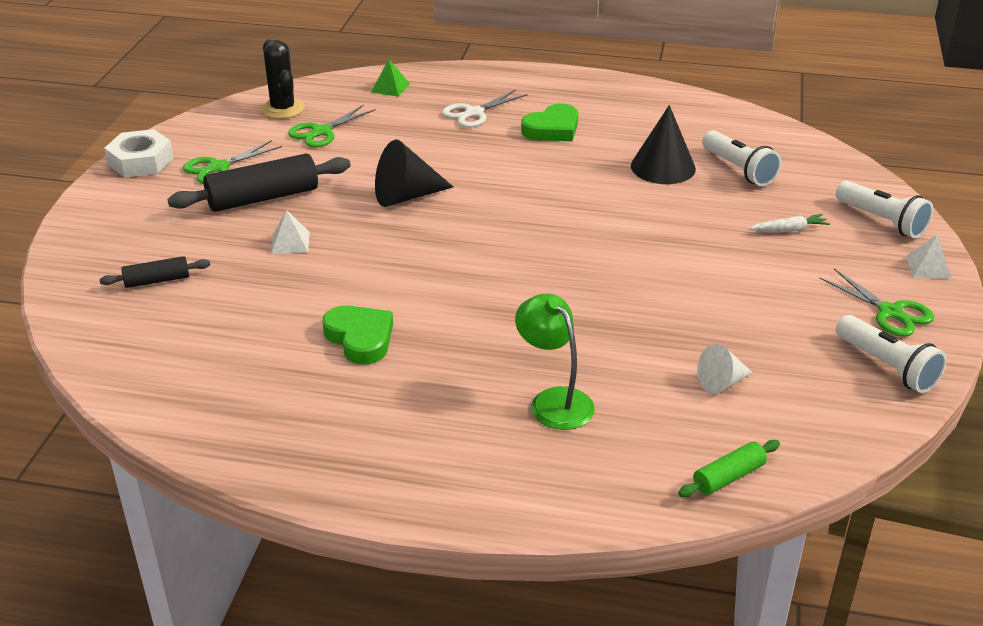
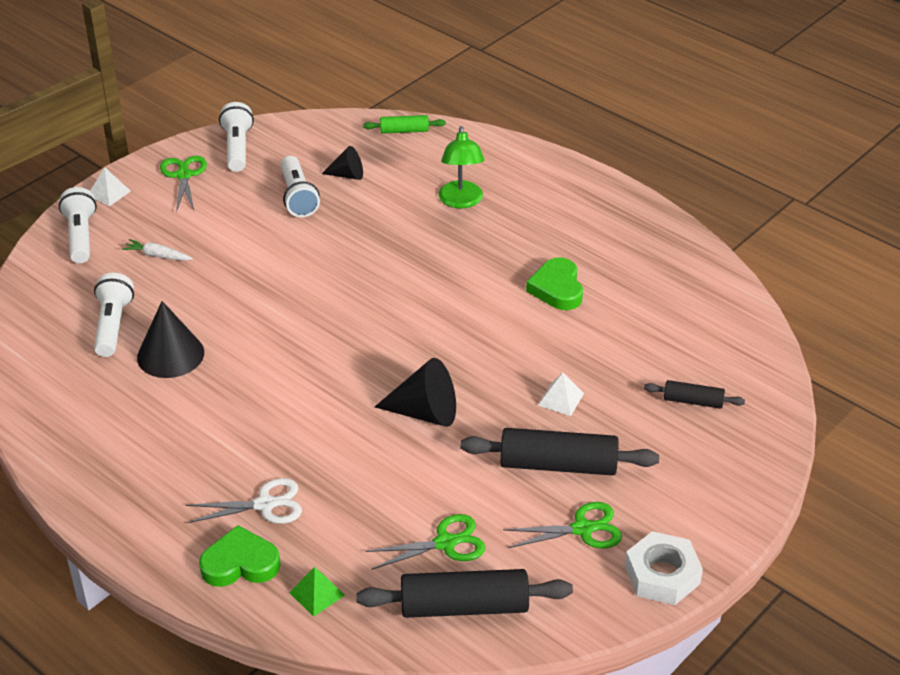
camera: 150 degrees left, 5 degrees up
(283, 109) = (464, 606): black cactus -> black rolling pin
(552, 129) = (212, 445): green heart -> green heart (240, 563)
(721, 382) = (347, 175): white cone -> black cone
(741, 335) = (298, 197): none -> white flashlight

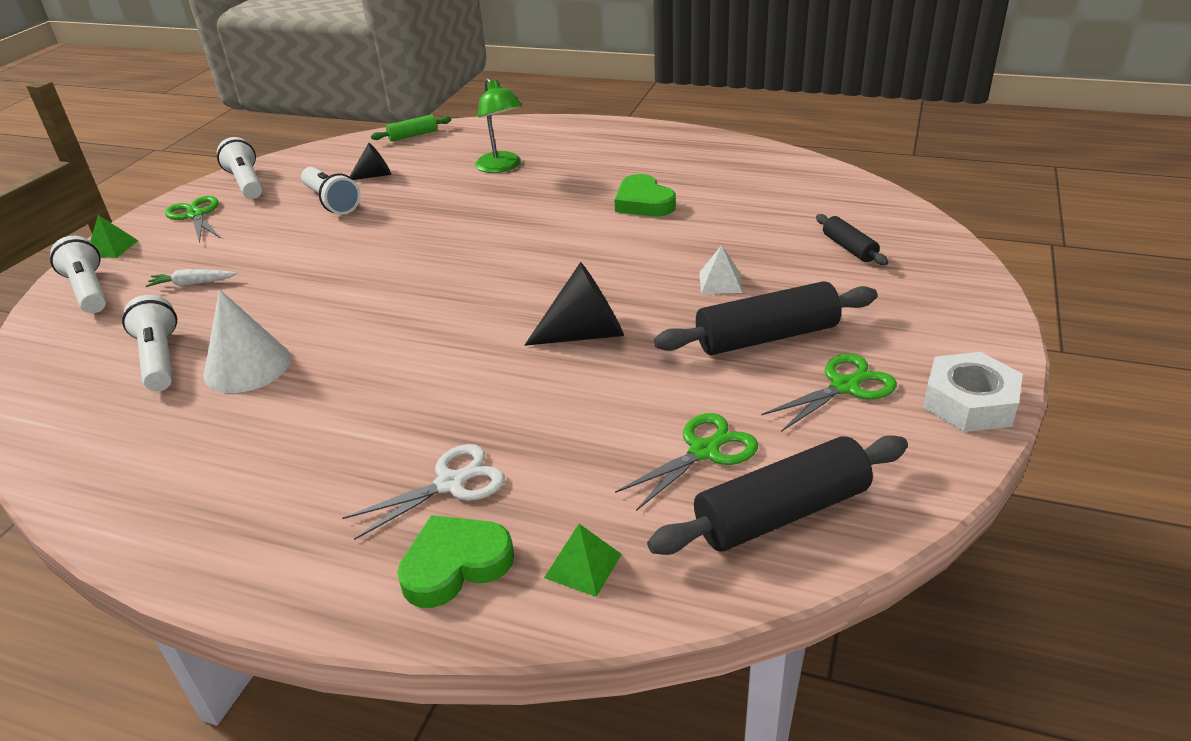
camera: 20 degrees left, 5 degrees down
(109, 193) = (112, 248): white pyramid -> green pyramid
(170, 354) = (247, 366): black cone -> white cone
(693, 401) = (849, 248): black rolling pin -> black rolling pin turned 75 degrees clockwise

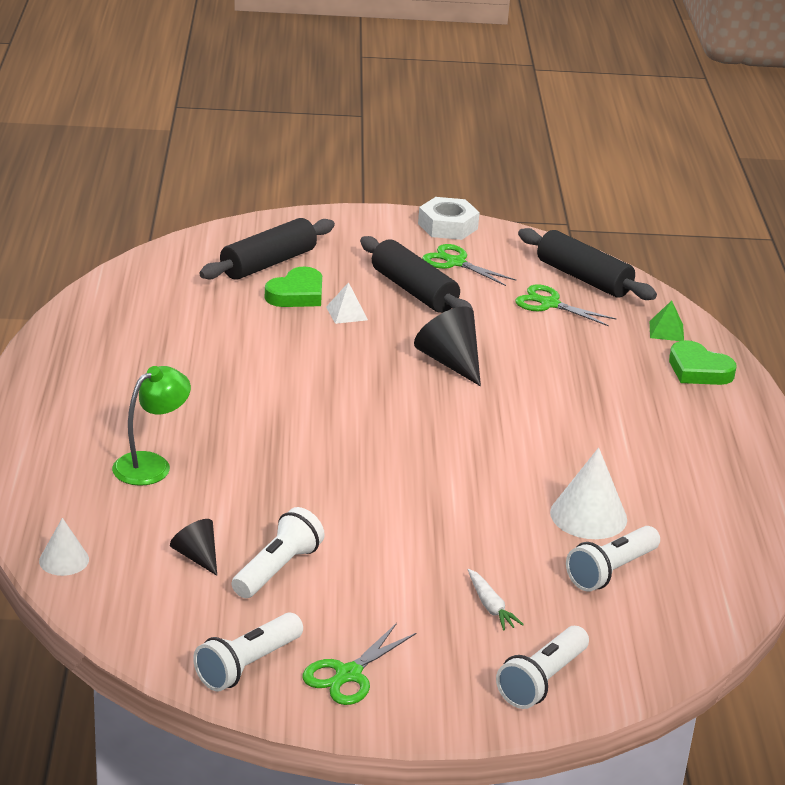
camera: 115 degrees left, 5 degrees down
(112, 248) = (452, 712): green pyramid -> none
(413, 135) = (64, 560): green rolling pin -> white cone
(450, 483) = (640, 386): white scissors -> none
(643, 202) = (215, 363): green heart -> green heart (297, 294)
(849, 248) = (268, 263): black rolling pin -> black rolling pin, size x1.88

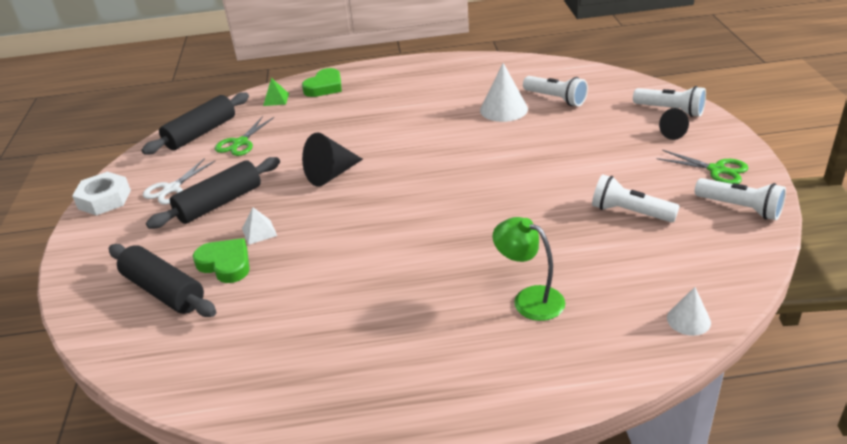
camera: 90 degrees left, 5 degrees up
(197, 557) = (639, 251): black cone -> black cone (676, 133)
(455, 263) = (172, 189): green scissors -> white scissors
(490, 606) = (614, 131): white carrot -> none

